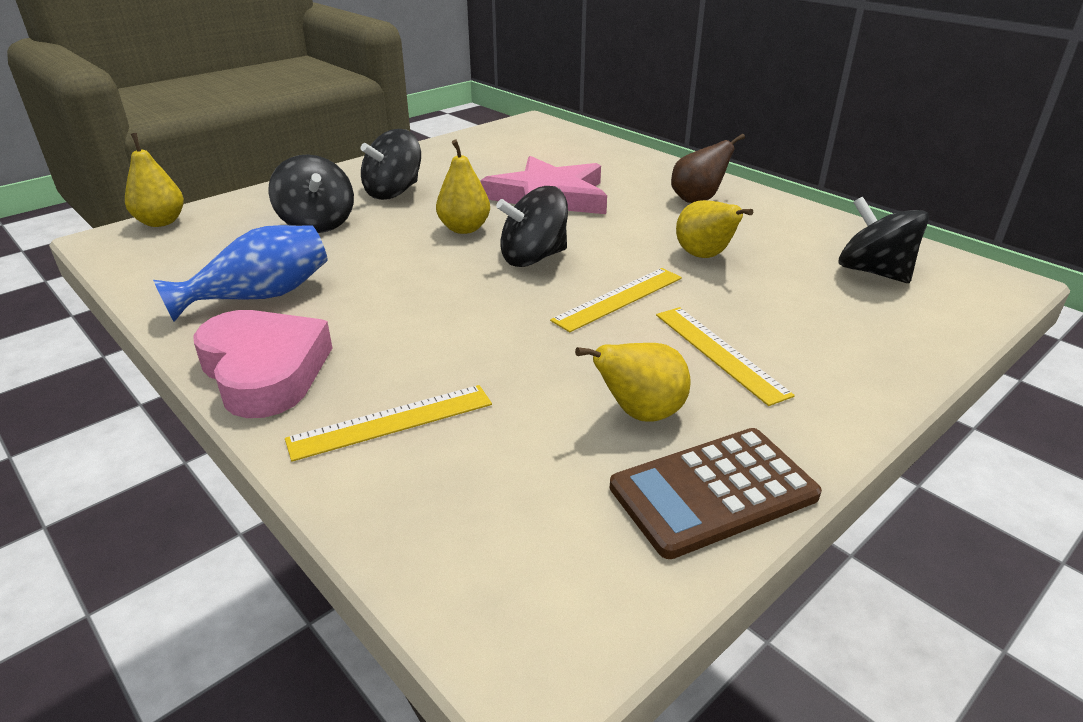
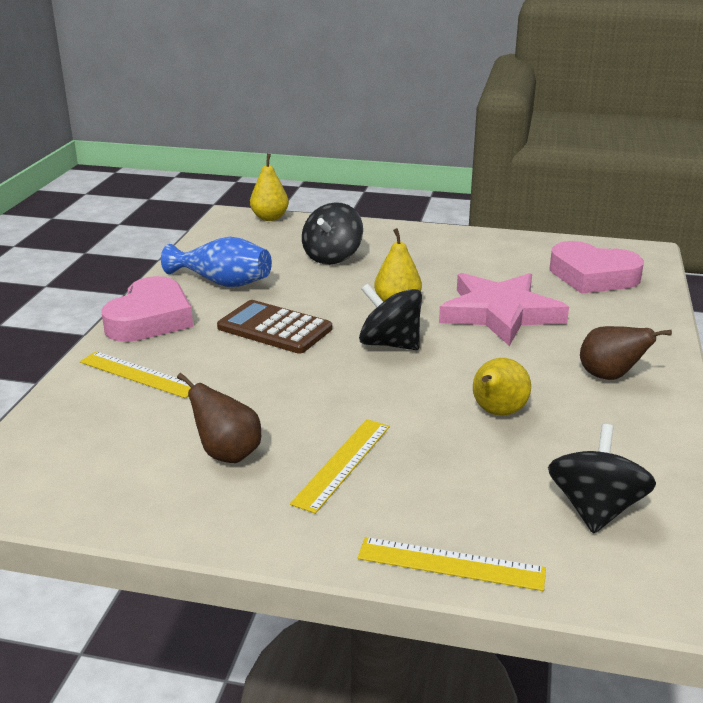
camera: 55 degrees right, 5 degrees down
(393, 192) = (416, 258): black spinning top -> none
(541, 148) = (592, 276): none -> pink heart
(618, 298) = (372, 397): yellow ruler -> yellow ruler (451, 563)
(640, 413) = (227, 454): yellow pear -> brown pear
(713, 491) = (166, 507): brown calculator -> brown calculator (274, 328)

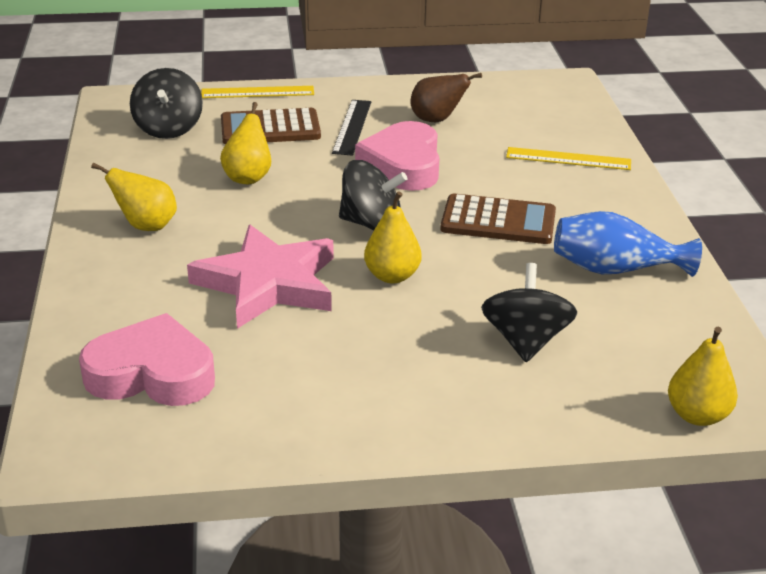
camera: 160 degrees right, 5 degrees up
(150, 319) = (630, 209): pink heart -> pink heart (403, 165)
(343, 464) = (352, 127): yellow ruler -> black ruler
(452, 482) = (270, 128): none -> brown calculator
(610, 376) = (146, 226): brown pear -> yellow pear

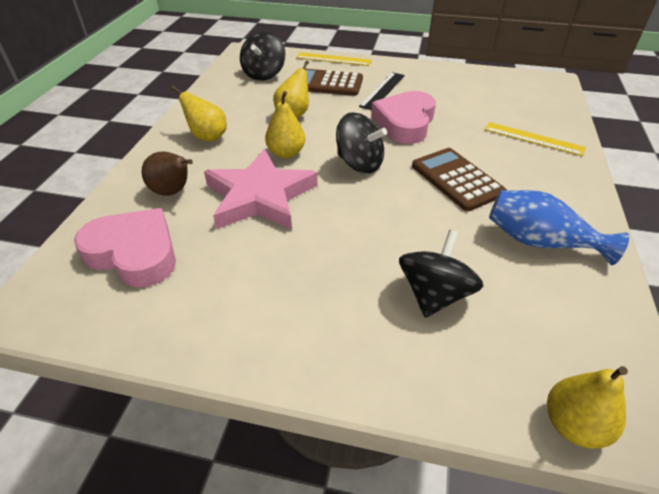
camera: 20 degrees right, 10 degrees up
(392, 276) = (353, 209): yellow pear -> yellow pear (286, 153)
(437, 120) = (444, 94): brown pear -> brown pear (173, 192)
(498, 221) = (457, 179): brown calculator -> brown calculator turned 150 degrees counterclockwise

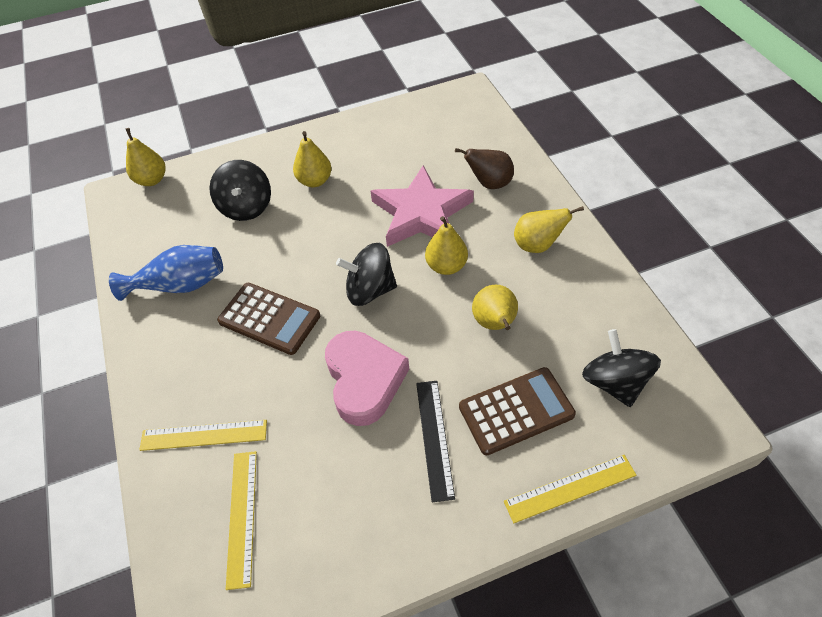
camera: 150 degrees right, 10 degrees up
(134, 253) = (454, 138): pink heart -> none
(331, 285) = (315, 181): none -> yellow pear
(515, 103) = (242, 516): none -> yellow ruler

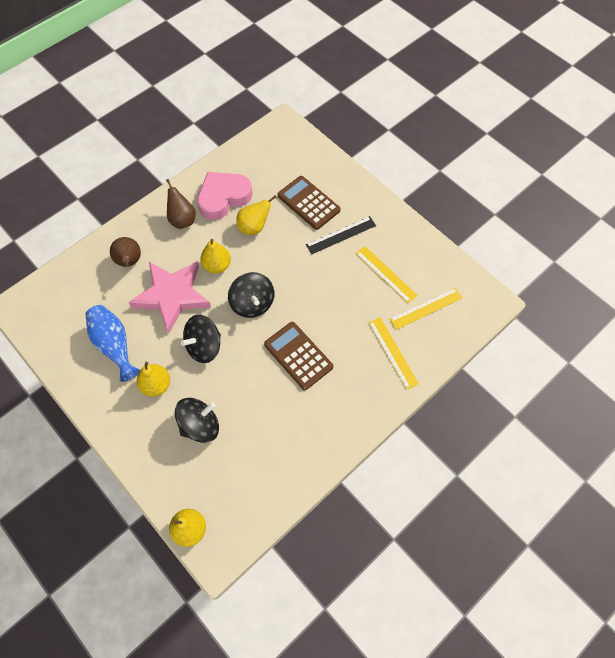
camera: 115 degrees left, 10 degrees up
(180, 285) = (292, 433): blue vase -> blue vase (114, 345)
(269, 319) = (298, 355): brown calculator -> brown calculator turned 45 degrees counterclockwise
(364, 380) = (320, 281): pink heart -> pink heart (223, 198)
(537, 245) = (182, 220): yellow pear -> brown pear
(570, 488) = (341, 172): yellow ruler -> yellow ruler (386, 274)
(614, 382) = (273, 164): black spinning top -> black spinning top (204, 346)

